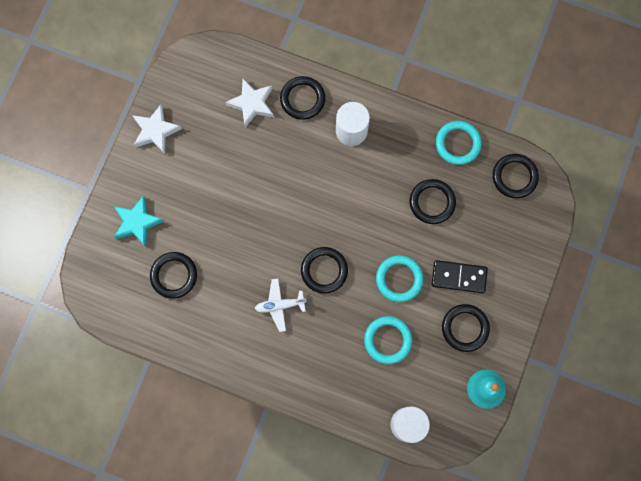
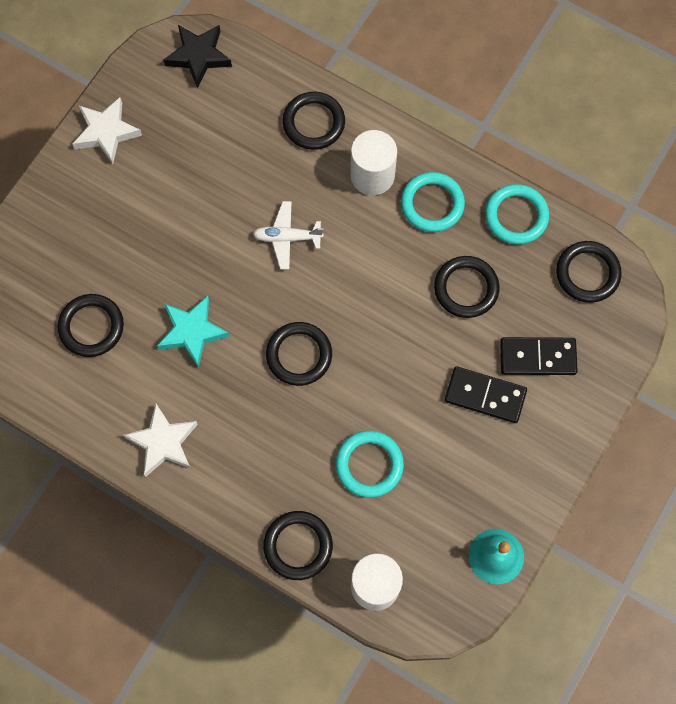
camera: 10 degrees right, 5 degrees down
(137, 222) = (56, 248): turquoise star -> turquoise star (192, 332)
(210, 63) = (198, 56): none -> black star
(252, 104) = (244, 118): white star -> white star (163, 442)
(280, 305) = (228, 391): white plane -> white plane (287, 238)
(399, 279) = (401, 384): turquoise ring -> turquoise ring (432, 204)
(465, 328) = (481, 467): black ring -> black ring (298, 546)
(490, 243) = (537, 357): none -> black domino

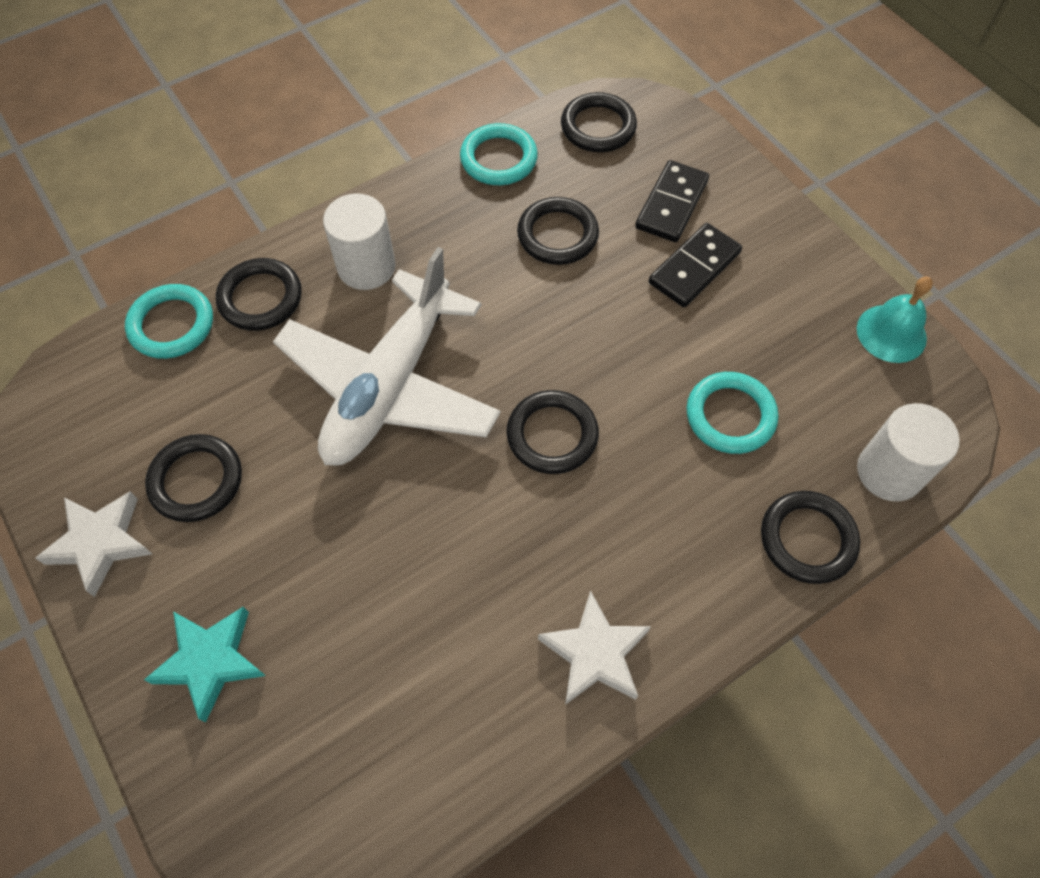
camera: 65 degrees left, 10 degrees down
(91, 327) = (374, 684): black ring -> black ring (196, 480)
(192, 332) = (454, 550): turquoise star -> turquoise star (210, 661)
(198, 56) = (80, 386): black star -> none
(287, 238) = (390, 385): white plane -> white plane, size x2.38
(432, 204) = (438, 225): turquoise ring -> turquoise ring (172, 325)

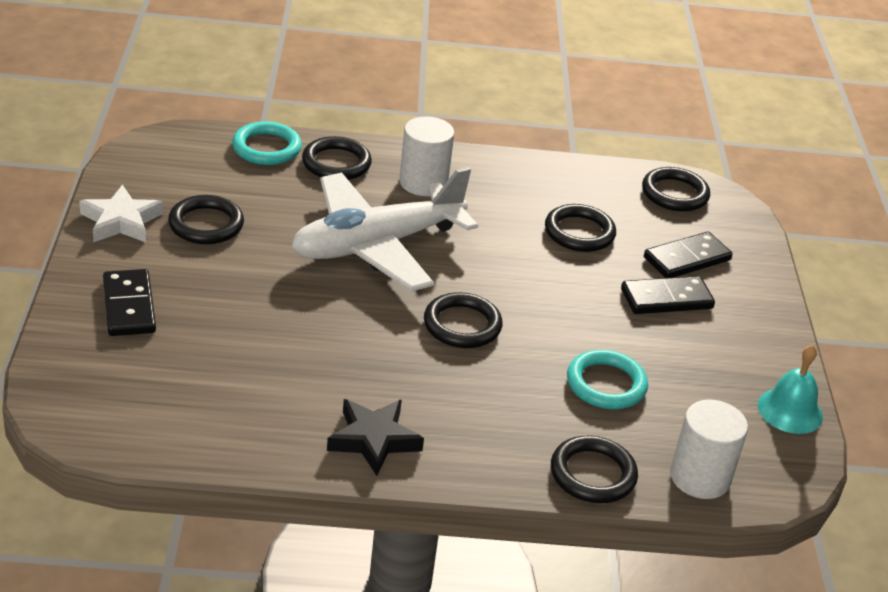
camera: 30 degrees right, 25 degrees down
(210, 661) = (129, 306): turquoise star -> black domino
(498, 159) = (578, 175): turquoise ring -> none
(595, 653) = (374, 440): white star -> black star

